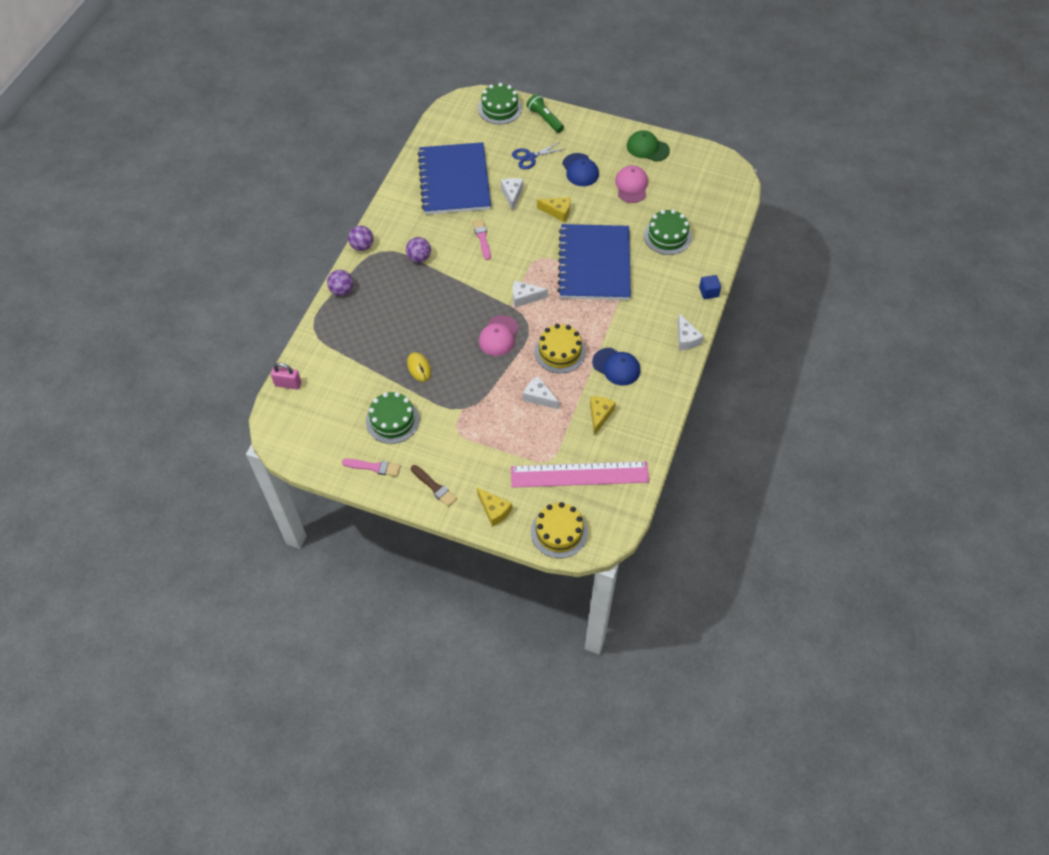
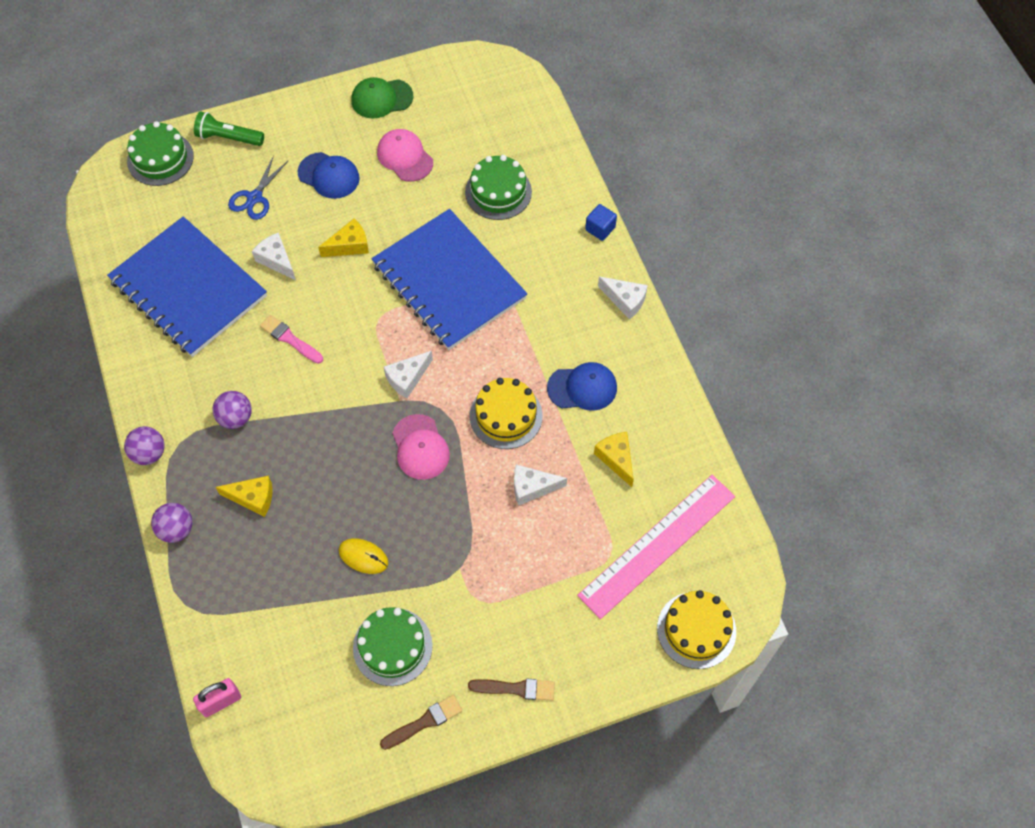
camera: 40 degrees left, 5 degrees up
(374, 467) = (424, 722): pink brush -> brown brush
(494, 510) = (606, 662): yellow cheese -> yellow cheese (253, 498)

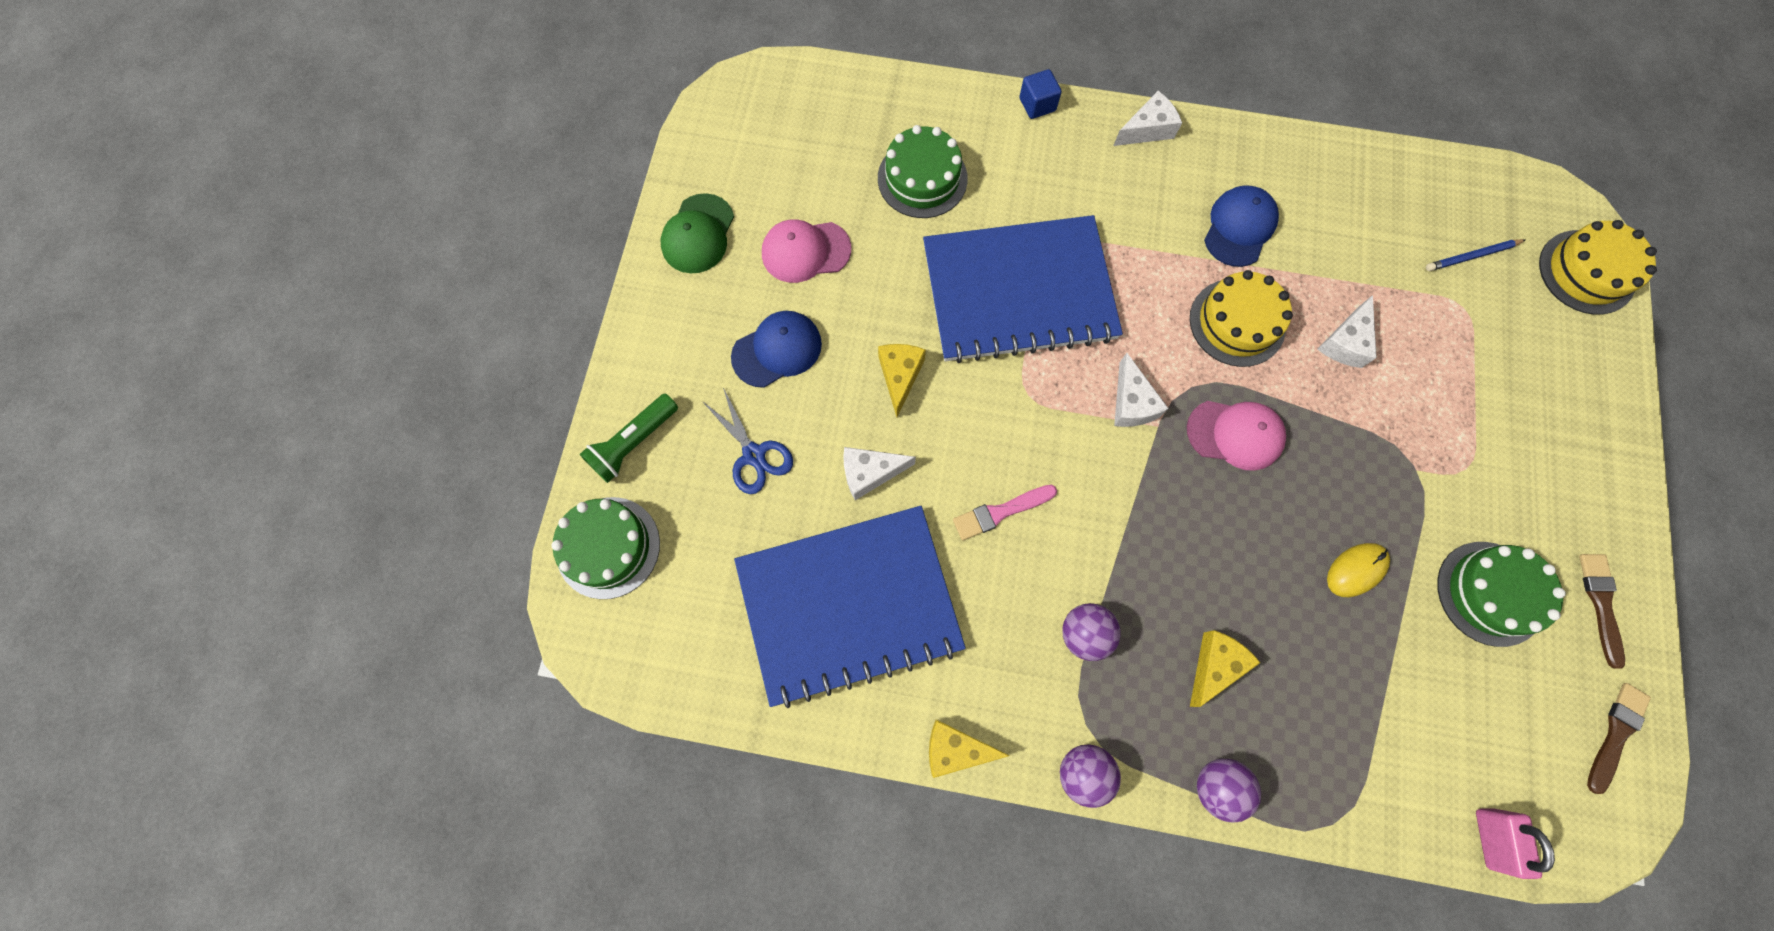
camera: 60 degrees left, 10 degrees up
(516, 688) = (1592, 484): brown brush -> brown brush (1615, 733)
(616, 459) = (1347, 241): yellow cheese -> yellow cheese (955, 749)
(657, 545) = (1472, 256): pink ruler -> blue pencil

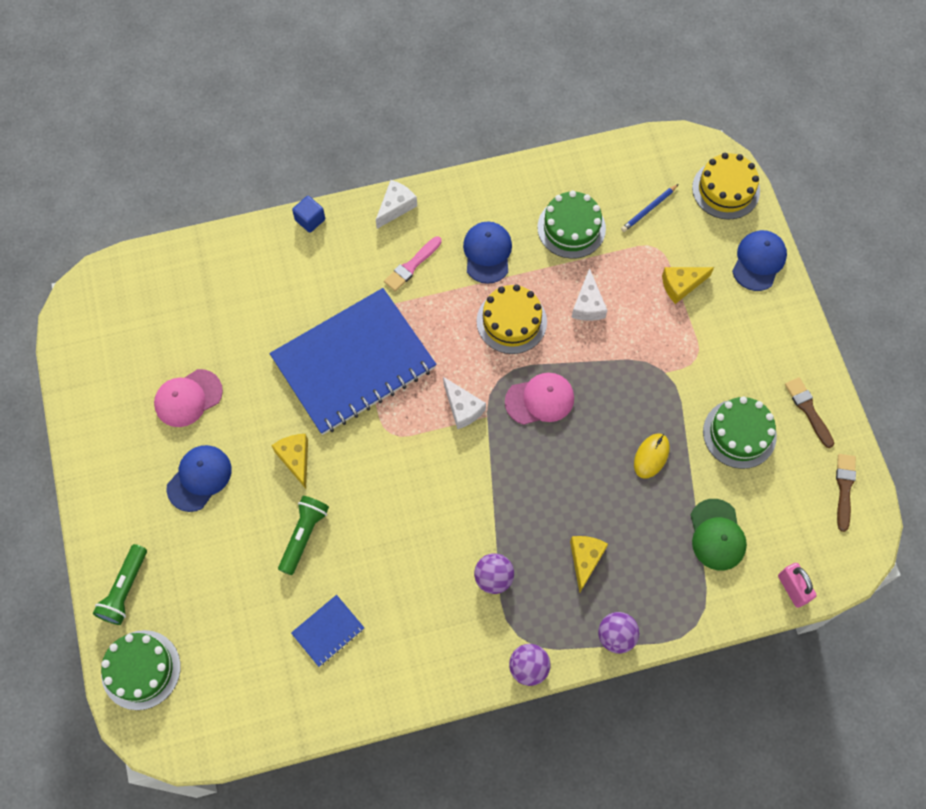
camera: 25 degrees left, 5 degrees down
(698, 234) = (102, 419): green cap -> green cap (717, 535)
(754, 455) = (216, 559): blue scissors -> none
(849, 604) = (328, 631): blue notebook -> blue notebook, size x0.41
(870, 473) = (304, 535): white cheese -> green flashlight
(922, 178) = (250, 309): green cake -> green cake (571, 228)
(955, 749) = (440, 691): yellow cheese -> yellow cheese (681, 285)
(1000, 512) = (404, 522): pink brush -> pink brush (411, 266)
(1599, 380) = (758, 261): none -> blue cap

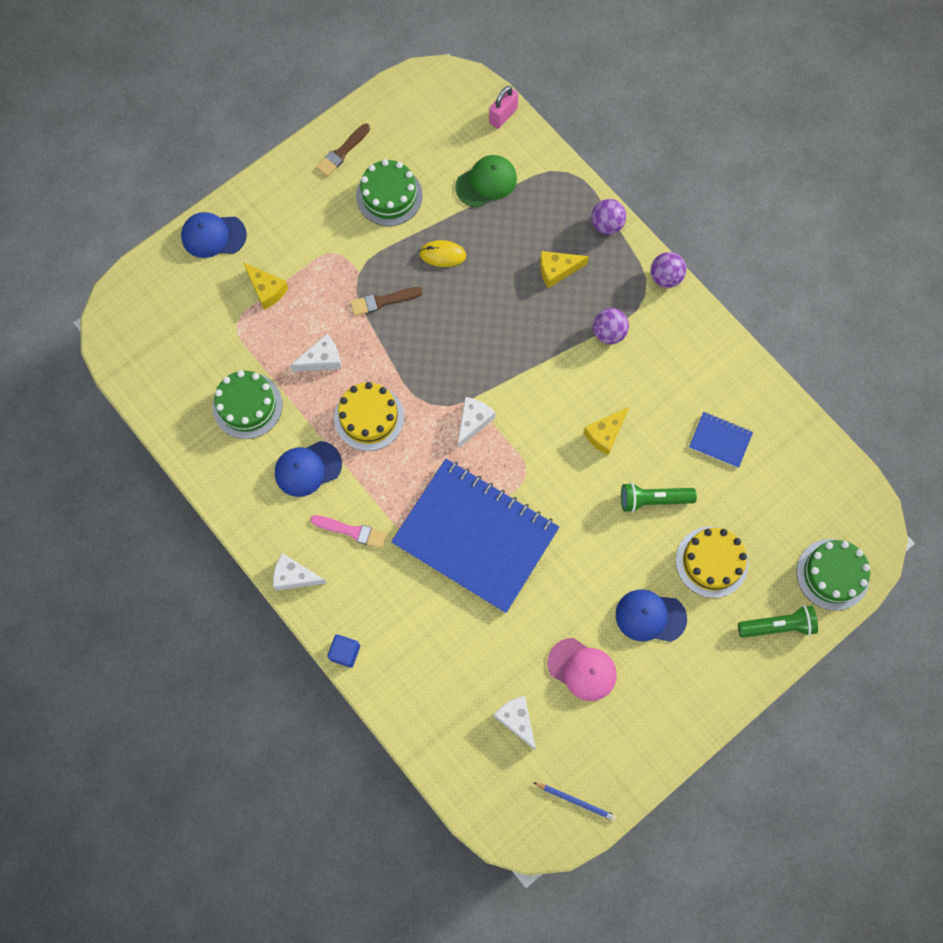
camera: 115 degrees left, 5 degrees up
(178, 326) = (516, 720): none -> white cheese
(295, 459) = (590, 541): yellow cheese -> yellow cheese (605, 434)
(540, 400) = (434, 362): pink cap -> none
(648, 209) = (197, 346): blue pencil -> blue pencil (576, 801)
(726, 189) = (147, 288): yellow cake -> yellow cake (711, 562)
(844, 488) = (400, 105): brown brush -> brown brush (383, 301)

